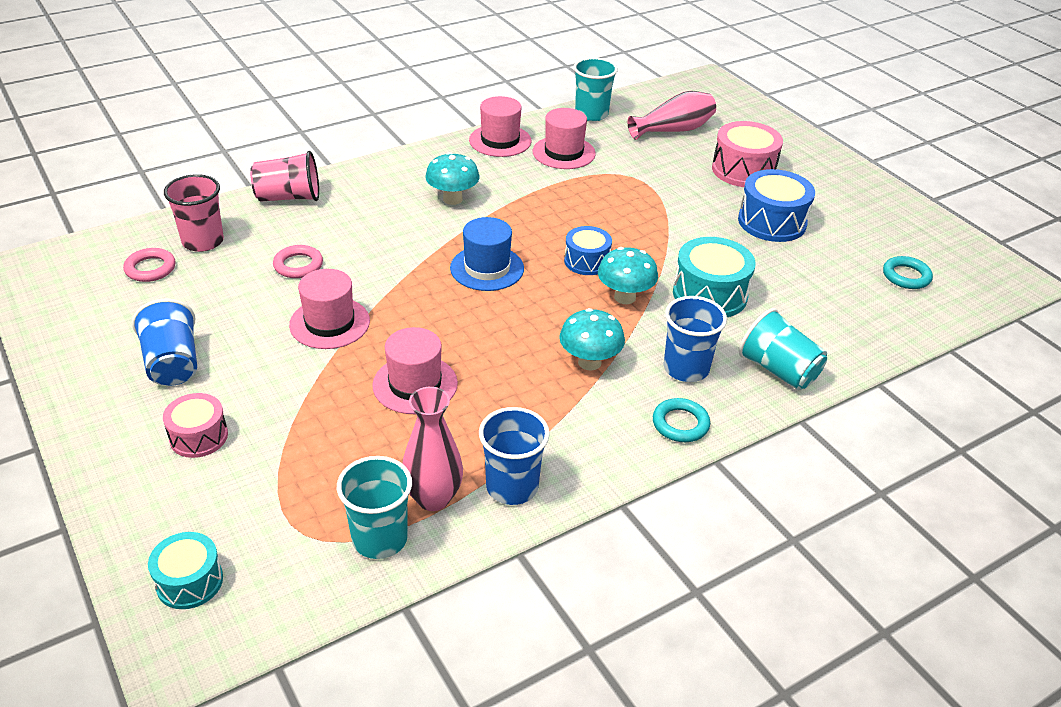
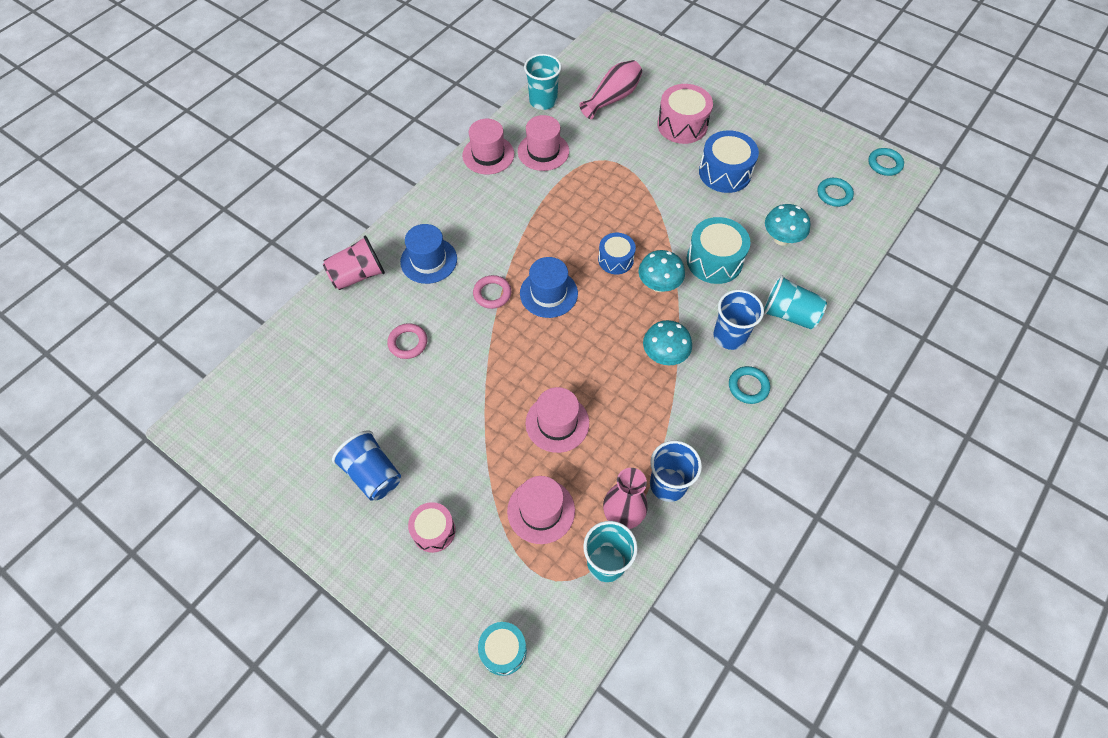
camera: 20 degrees left, 20 degrees up
(150, 268) = (295, 389): pink ring -> pink ring (492, 294)
(203, 241) = (319, 346): pink cup -> none
(329, 323) = (464, 390): pink hat -> pink hat (541, 510)
(372, 205) = (429, 260): none -> blue hat
(452, 199) = (486, 231): turquoise mushroom -> turquoise mushroom (781, 239)
(992, 266) = (884, 164): none -> turquoise ring

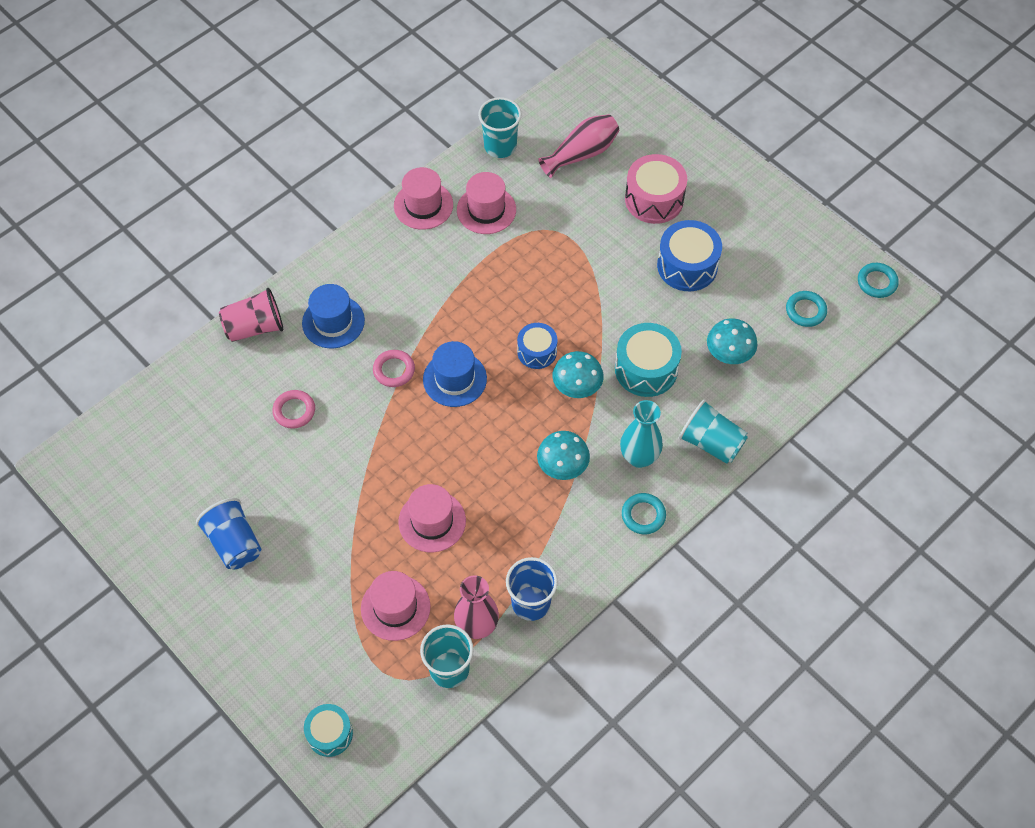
camera: 10 degrees right, 0 degrees up
(434, 531) = (284, 609): pink drum -> none
(729, 336) = (639, 457): blue cup -> turquoise vase

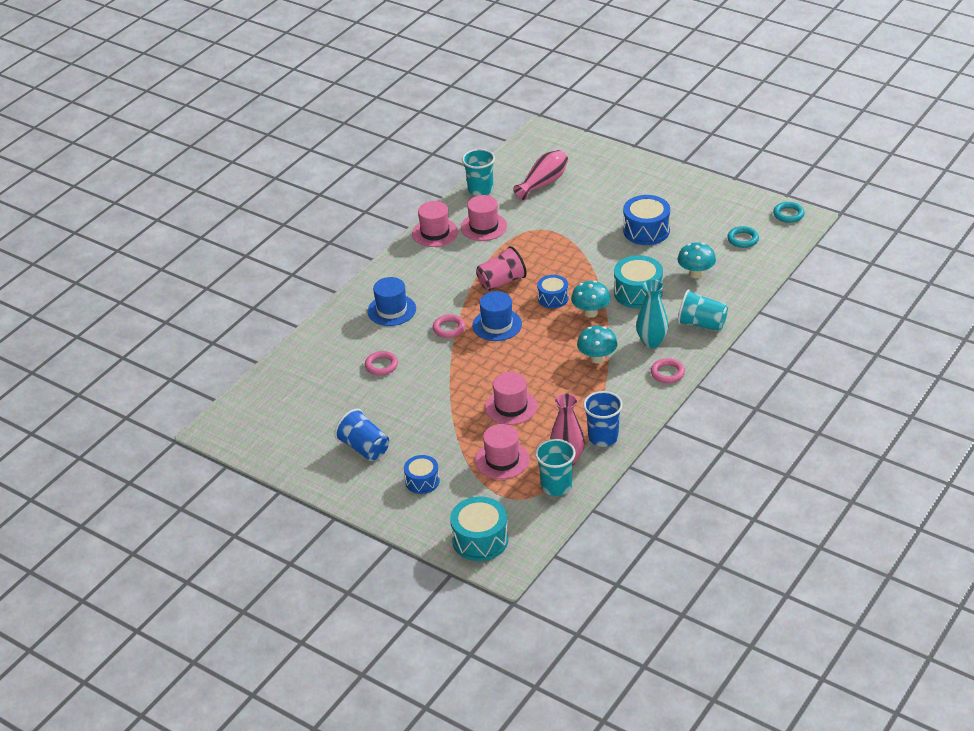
camera: 10 degrees left, 20 degrees down
(254, 327) = (332, 324): pink cup -> pink cup (501, 282)
(288, 617) = (422, 481): none -> blue drum
(330, 734) = (480, 540): turquoise drum -> turquoise drum, size x1.58
(643, 515) = (667, 373): turquoise ring -> pink ring
(654, 199) = (607, 198): pink drum -> none

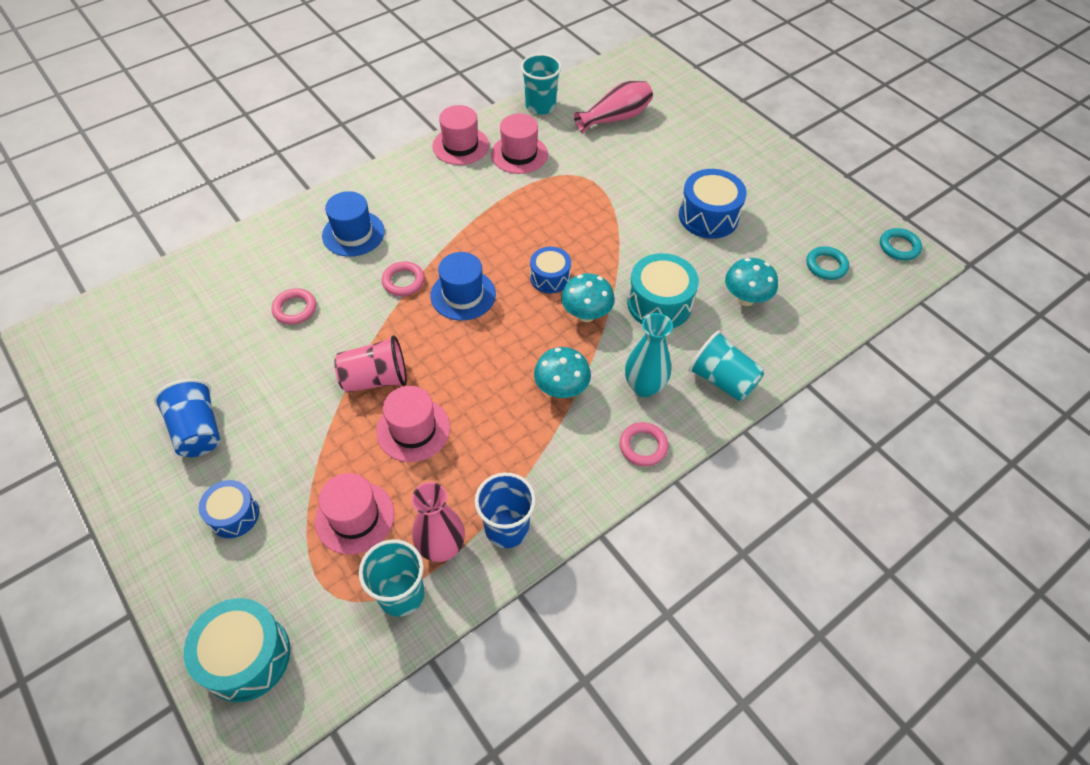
camera: 15 degrees right, 15 degrees up
(501, 282) = (500, 234): pink cup -> pink cup (375, 379)

